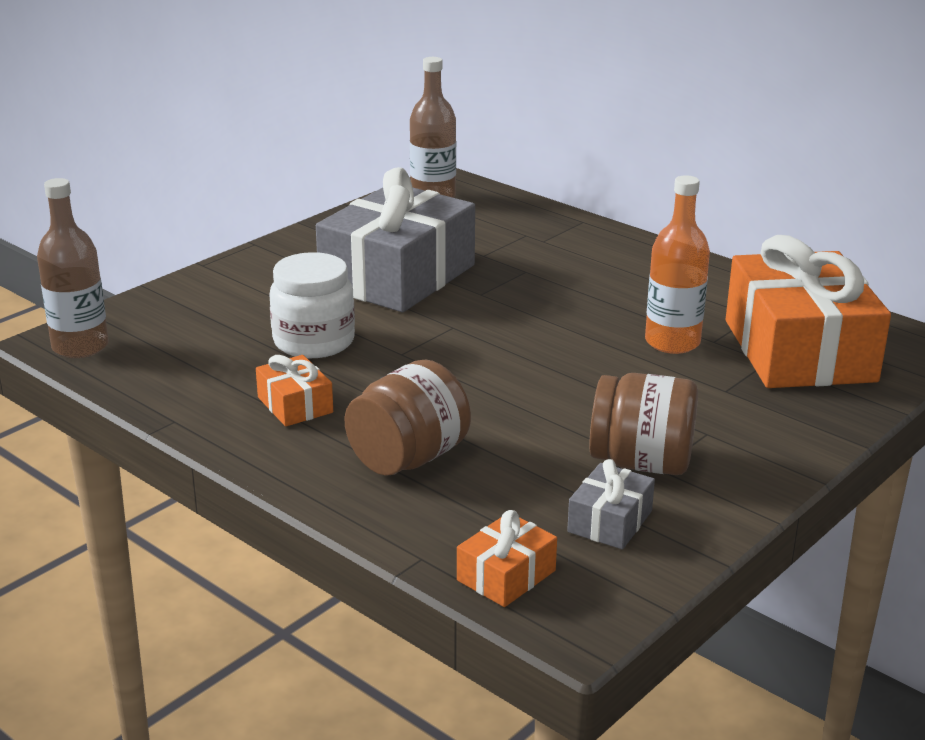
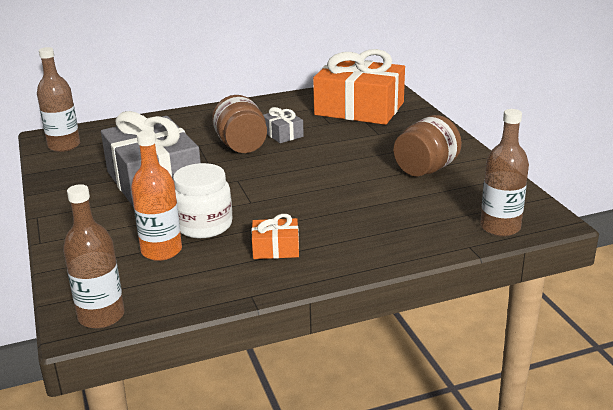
camera: 60 degrees left, 0 degrees up
(408, 458) = (369, 227): brown jar -> brown jar (241, 146)
(506, 575) = (500, 227): orange gift -> brown bottle
(610, 521) = (471, 190): grey gift -> grey gift (282, 134)
(672, 342) = (320, 131): orange bottle -> orange bottle (161, 251)

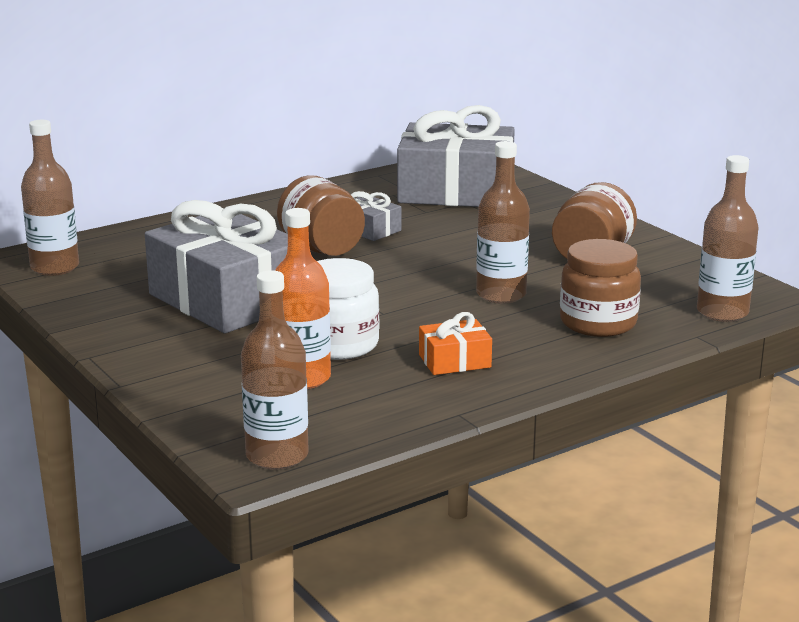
camera: 15 degrees left, 5 degrees down
(342, 195) = (501, 294): none -> brown bottle
(359, 109) = (456, 191): orange gift -> grey gift
(399, 227) = (598, 323): none -> brown jar

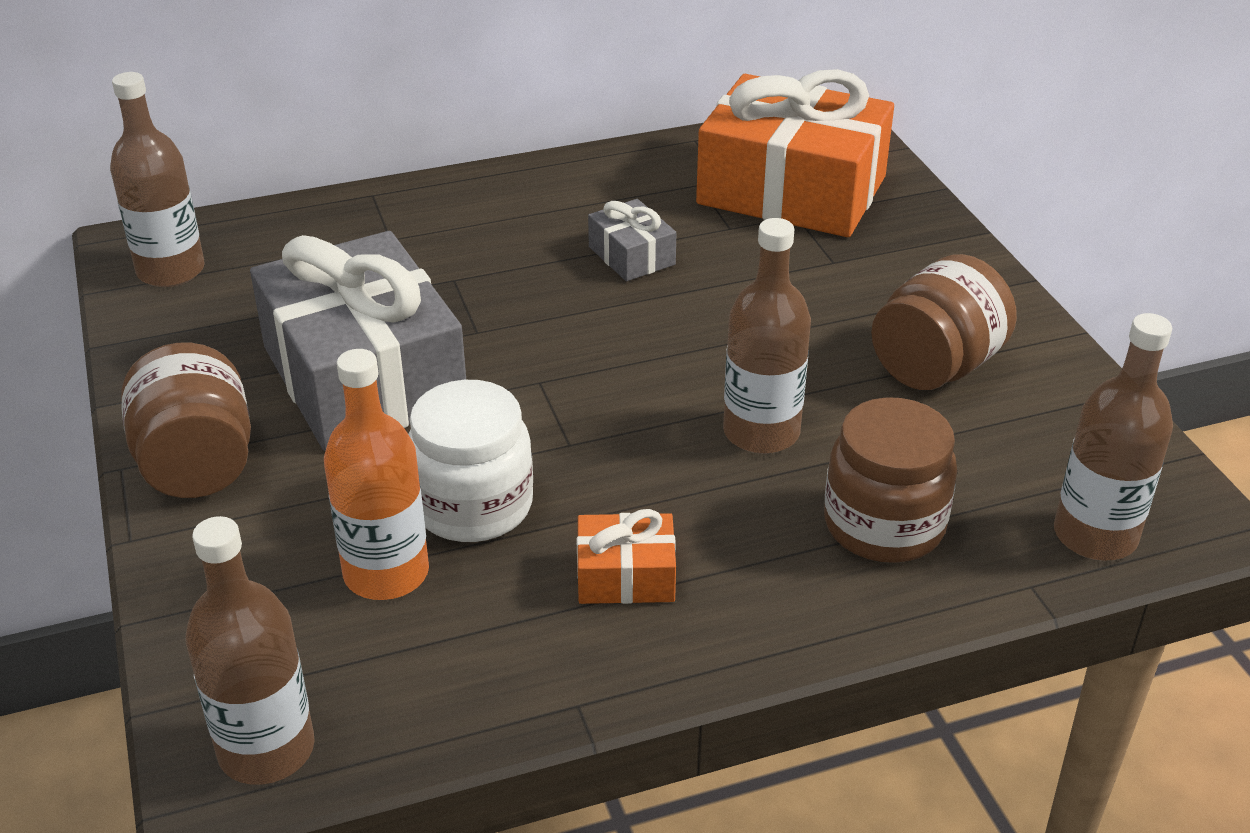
camera: 15 degrees right, 15 degrees up
(321, 248) = (545, 286): brown jar -> brown jar (197, 465)
(456, 191) = (791, 190): grey gift -> orange gift

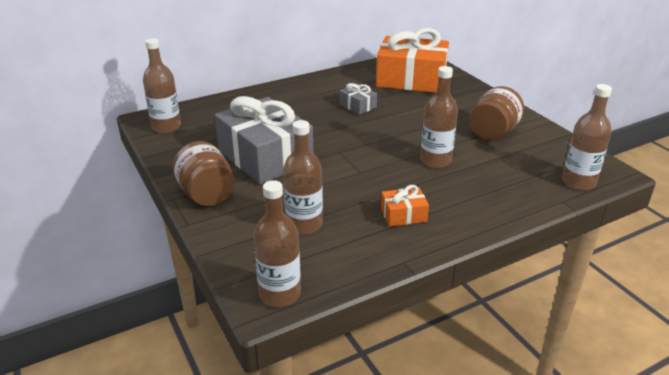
camera: 10 degrees left, 5 degrees down
(386, 573) = (304, 224): orange bottle -> brown bottle
(473, 506) = (330, 197): white jar -> none
(884, 525) = (497, 187): brown jar -> none

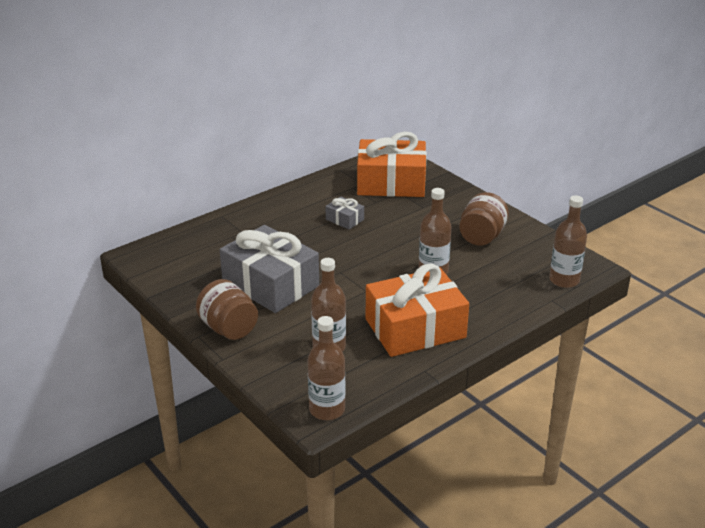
camera: 10 degrees left, 0 degrees up
(166, 127) = (159, 262): brown bottle -> none
(403, 215) = (415, 328): orange gift -> orange gift, size x2.30

